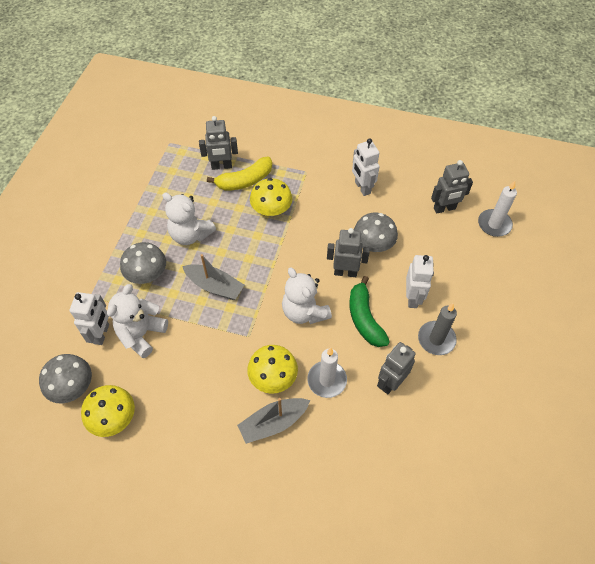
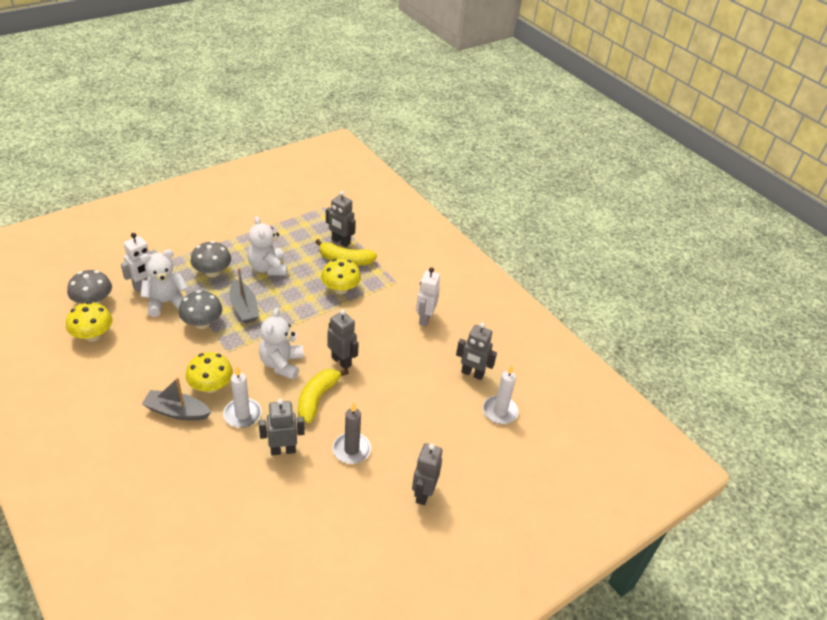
camera: 35 degrees right, 15 degrees down
(364, 318) = (317, 398): green banana -> yellow banana
(373, 244) = (385, 358): grey mushroom -> grey mushroom (202, 323)
(413, 298) = (369, 412): white robot -> none
(519, 331) = (423, 493): none -> grey robot

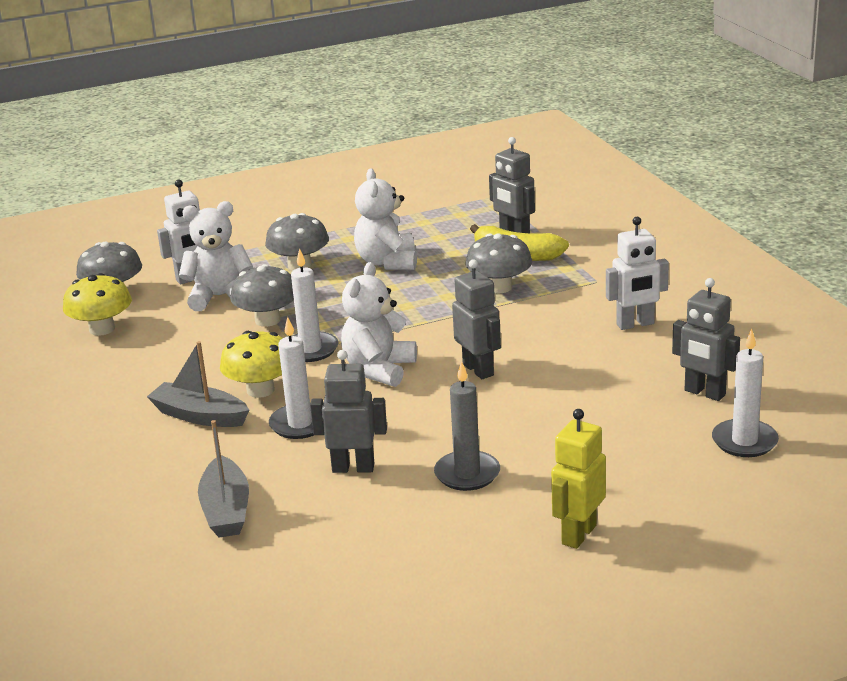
camera: 20 degrees right, 15 degrees down
(235, 348) = (310, 349): none -> white candle
(244, 308) = (337, 305): grey boat -> grey boat (226, 510)
(317, 398) = (426, 411): yellow banana -> none
(340, 289) = (499, 287): yellow mushroom -> grey mushroom
(423, 493) = (578, 534): grey robot -> yellow robot
(424, 318) = (635, 324): white robot -> white robot turned 135 degrees counterclockwise

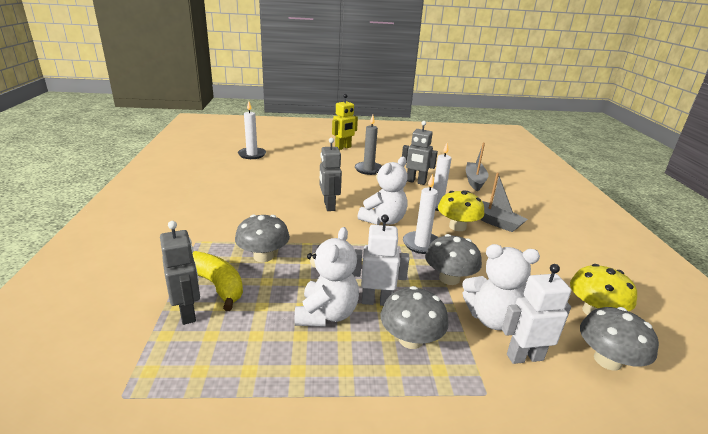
camera: 165 degrees left, 0 degrees up
(635, 324) = (219, 207): white robot -> white robot (376, 301)
(704, 393) = (239, 171): grey robot -> none

